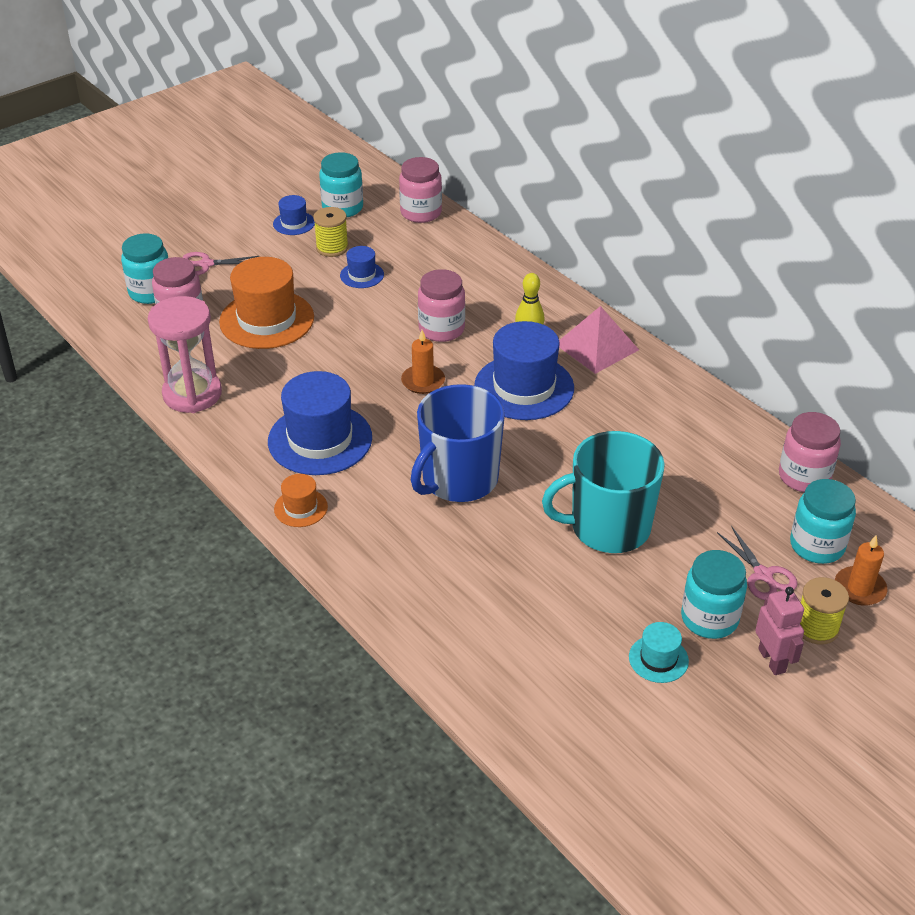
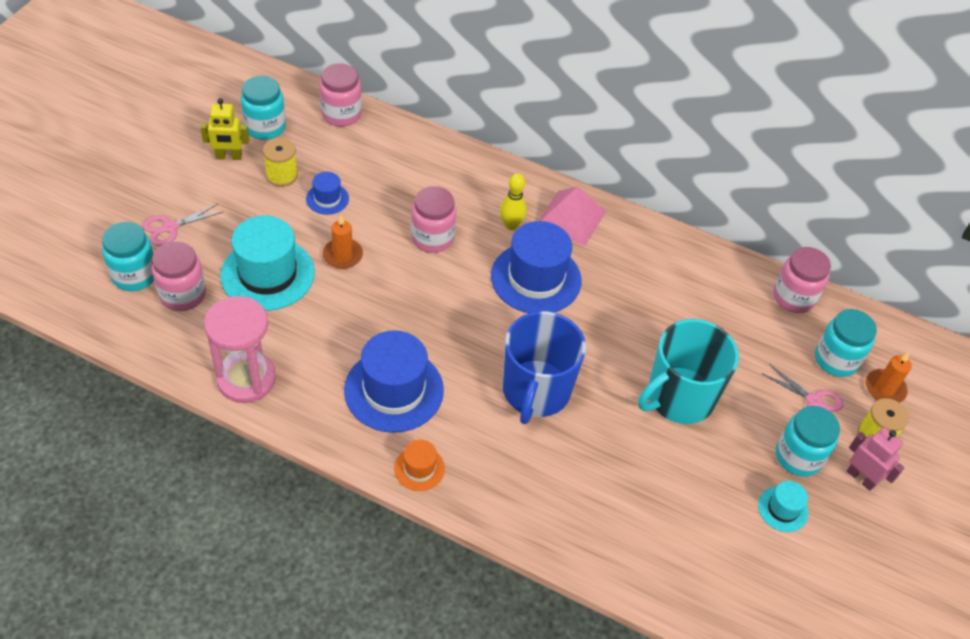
camera: 30 degrees left, 10 degrees up
(267, 320) = (267, 274): orange hat -> turquoise hat
(294, 223) = (229, 157): blue hat -> yellow robot
(423, 381) = (448, 299): orange candle -> orange candle (342, 255)

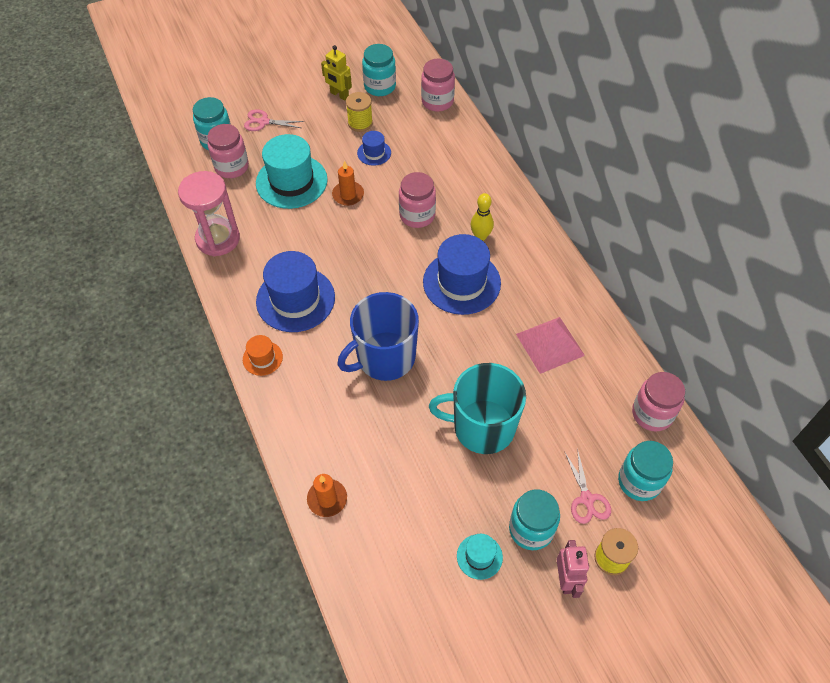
camera: 45 degrees right, 5 degrees up
(571, 218) = (530, 255): pink pyramid -> pink pyramid (549, 344)
(884, 388) = (659, 530): orange candle -> orange candle (327, 499)

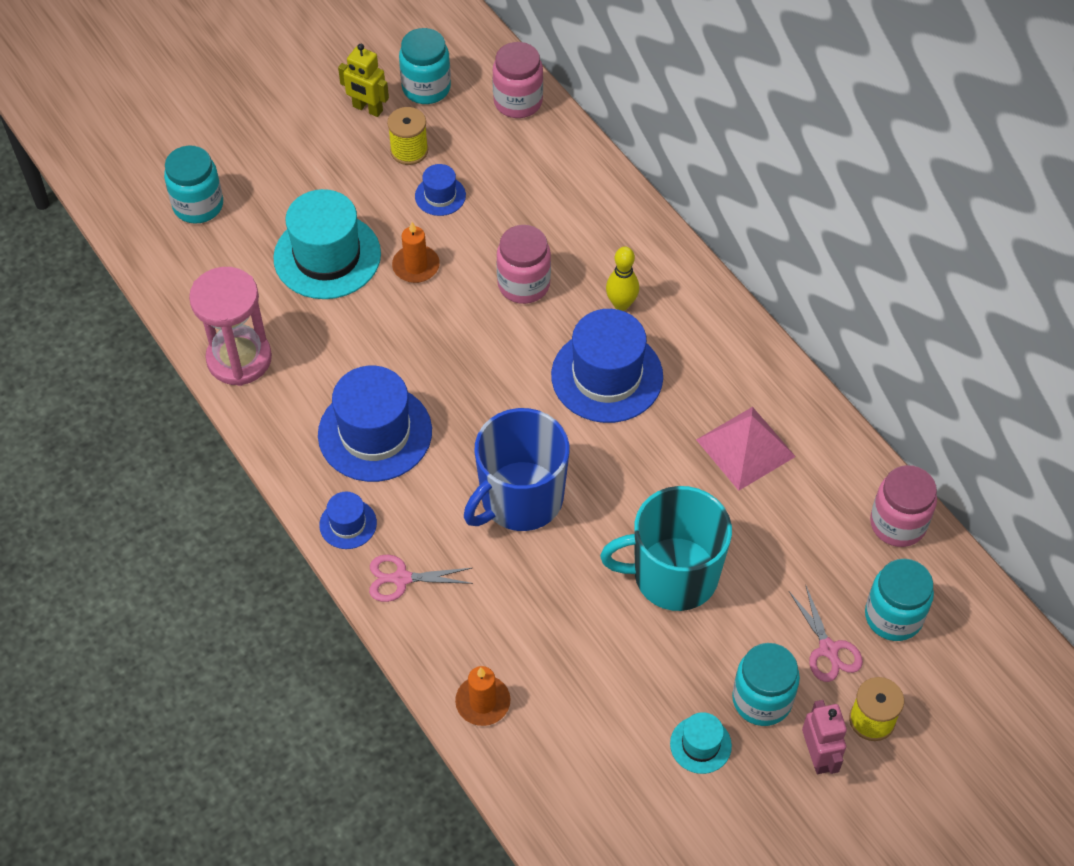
camera: 10 degrees left, 0 degrees up
(232, 167) = (231, 245): pink jar -> none
(262, 358) = (348, 524): orange hat -> blue hat
(263, 122) = (262, 167): pink scissors -> pink scissors (401, 578)

